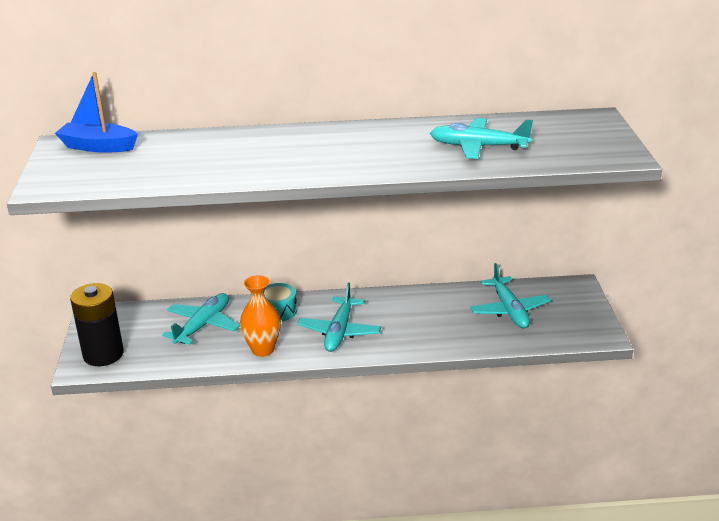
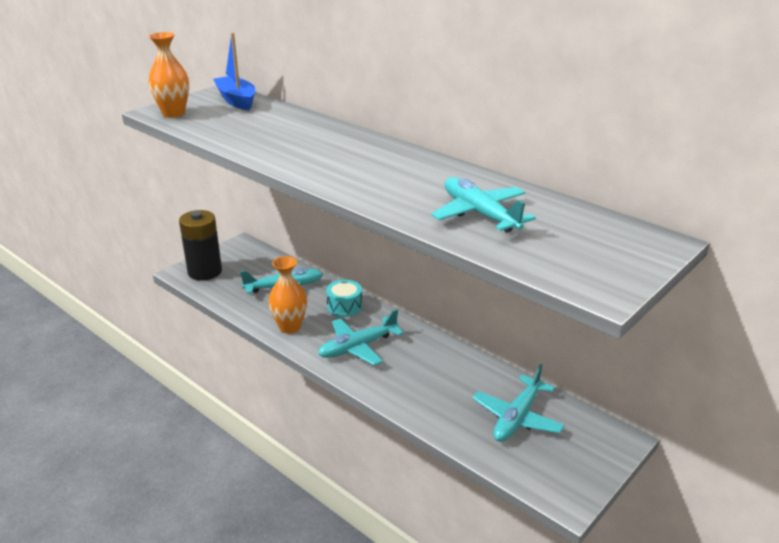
camera: 45 degrees right, 0 degrees up
(66, 181) = (173, 113): none -> orange vase

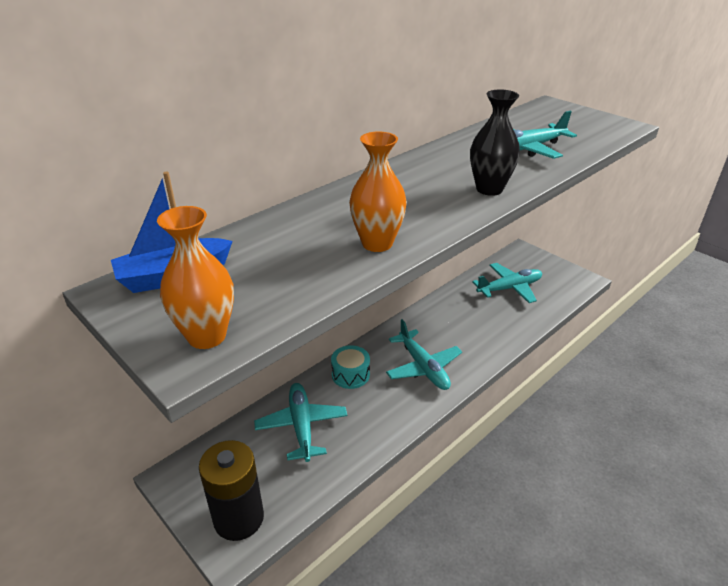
camera: 85 degrees left, 5 degrees up
(290, 327) = (385, 419): orange vase -> orange vase (377, 243)
(368, 190) = (489, 189): none -> black vase
(517, 418) = (509, 288): turquoise plane -> turquoise plane turned 60 degrees counterclockwise

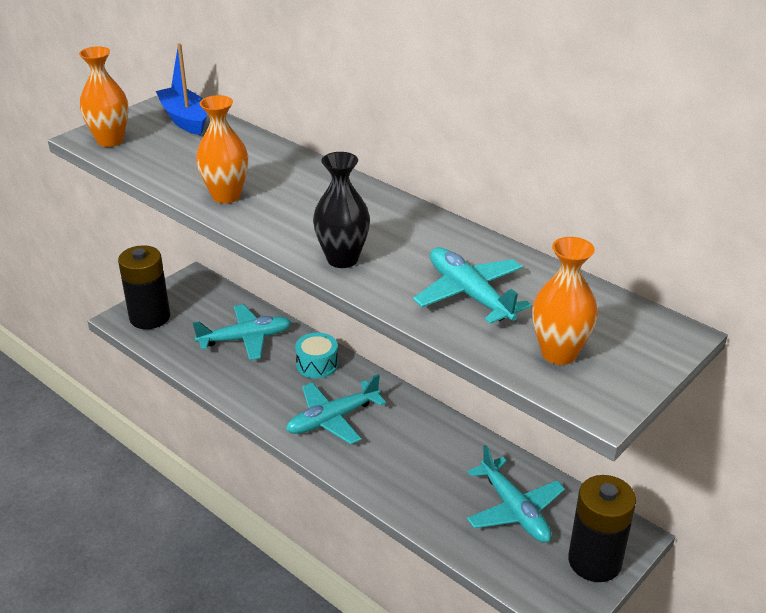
camera: 85 degrees right, 0 degrees up
(544, 265) = (594, 561): none -> black battery
(583, 130) = (559, 353): none -> orange vase

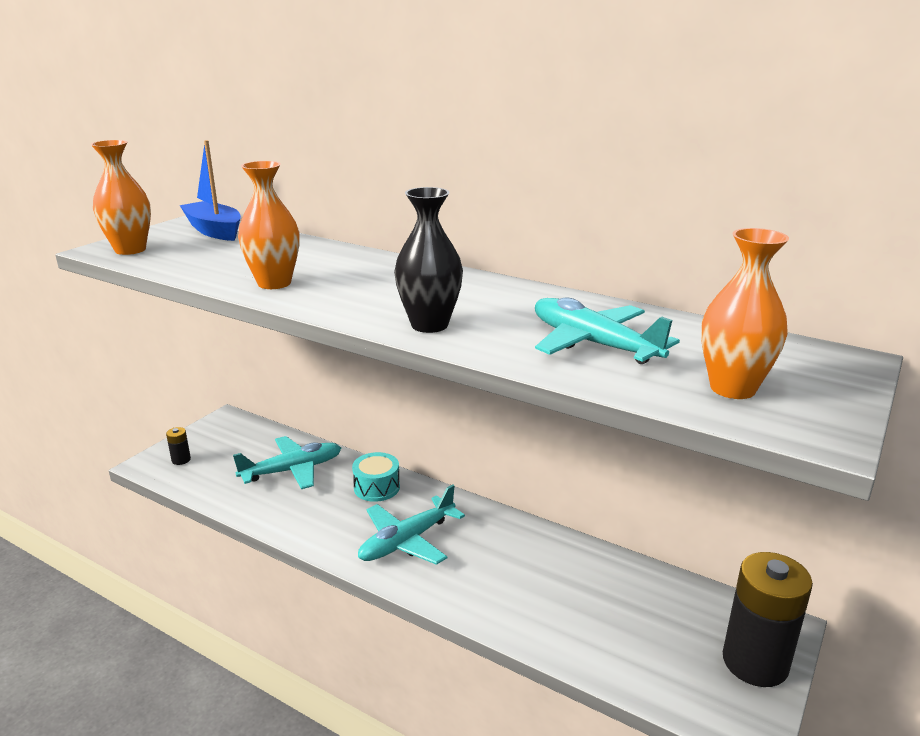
camera: 10 degrees left, 10 degrees down
(150, 317) = (181, 460): black battery -> black battery, size x0.41
(514, 510) = (642, 615): turquoise plane -> none

